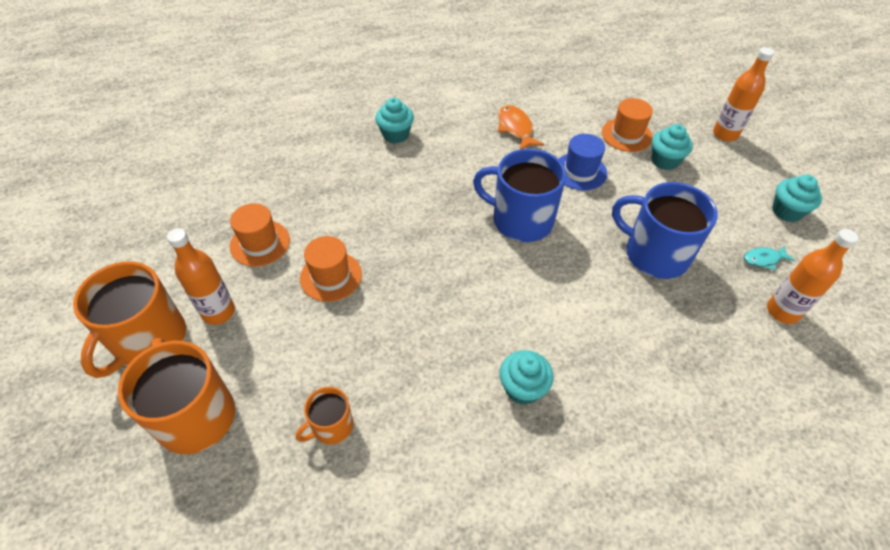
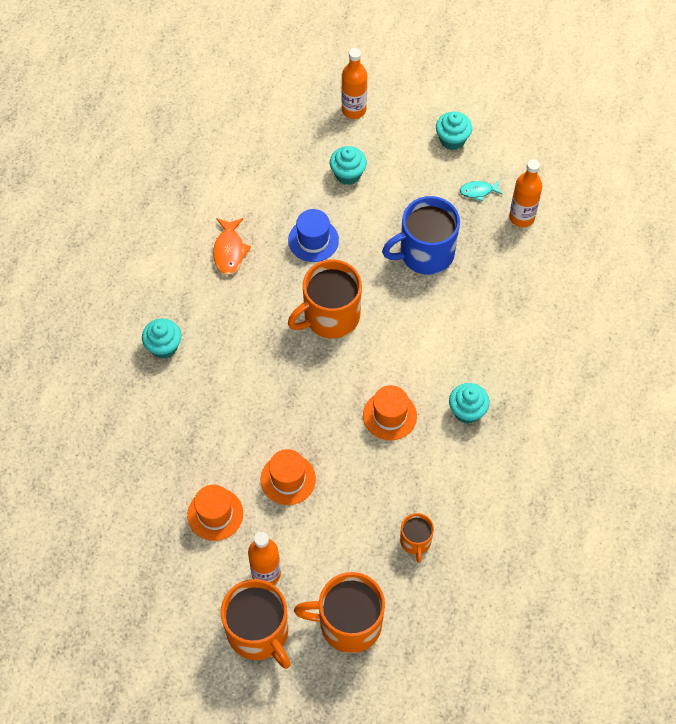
camera: 55 degrees left, 10 degrees up
(515, 128) = (229, 251): orange fish -> orange fish turned 105 degrees counterclockwise
(521, 220) = (330, 316): blue mug -> orange mug
(626, 135) = (300, 177): orange hat -> orange hat (389, 415)
(763, 259) = (478, 191): turquoise fish -> turquoise fish turned 60 degrees clockwise

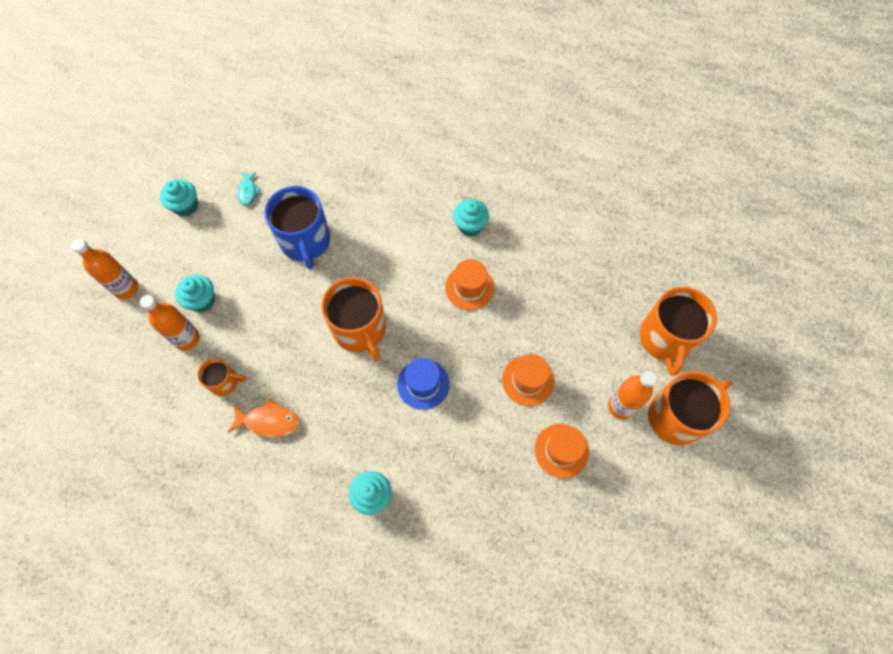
camera: 85 degrees left, 5 degrees up
(313, 240) = (272, 338): blue hat -> blue hat (423, 384)
(415, 541) = (590, 278): orange mug -> orange mug (225, 382)
(521, 217) = (283, 161): orange bottle -> orange bottle (187, 339)

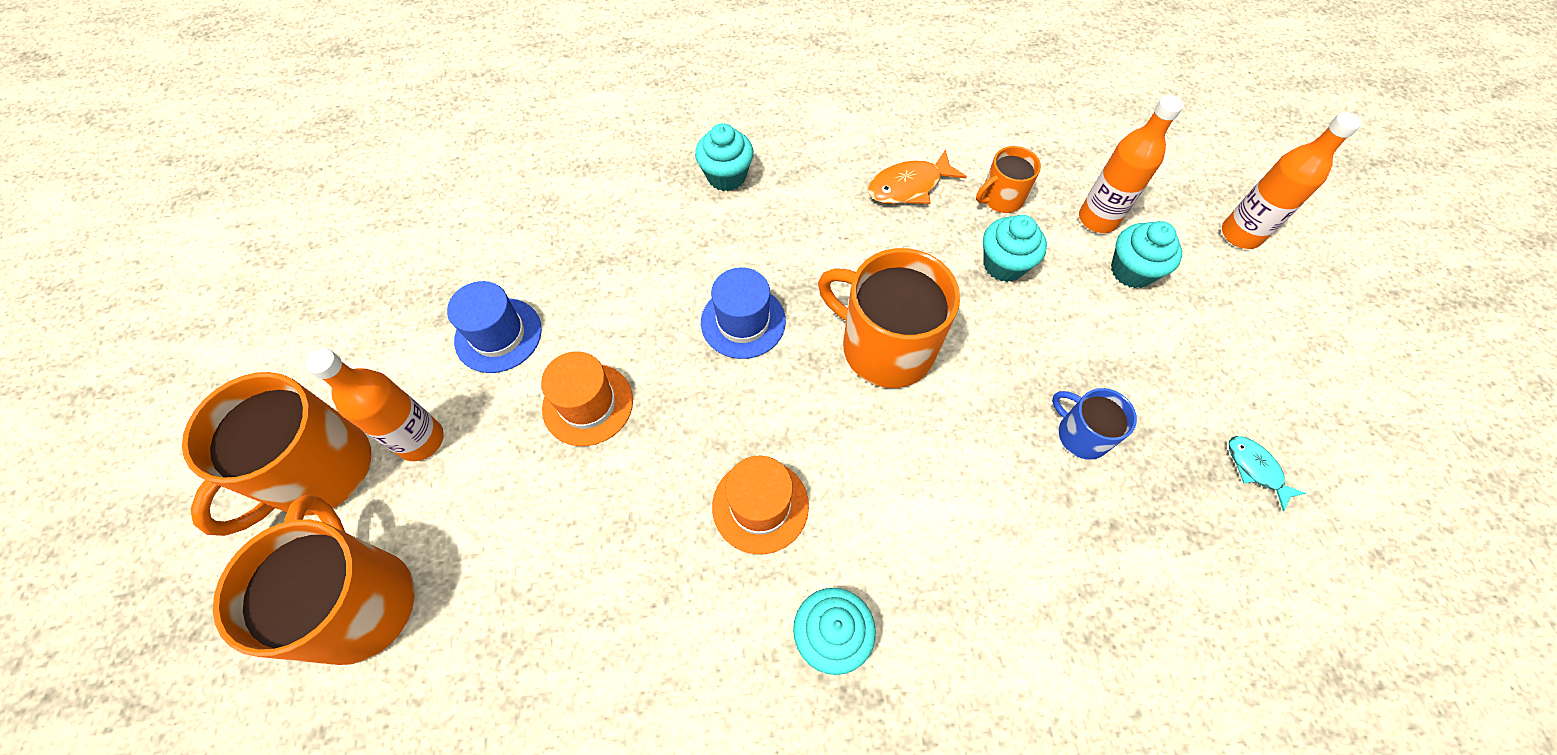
camera: 150 degrees right, 5 degrees down
(185, 206) = (1312, 387): turquoise cupcake -> turquoise cupcake (1004, 264)
(305, 241) = (1081, 434): blue mug -> blue mug, size x0.52
(561, 450) = (498, 335): orange hat -> blue hat

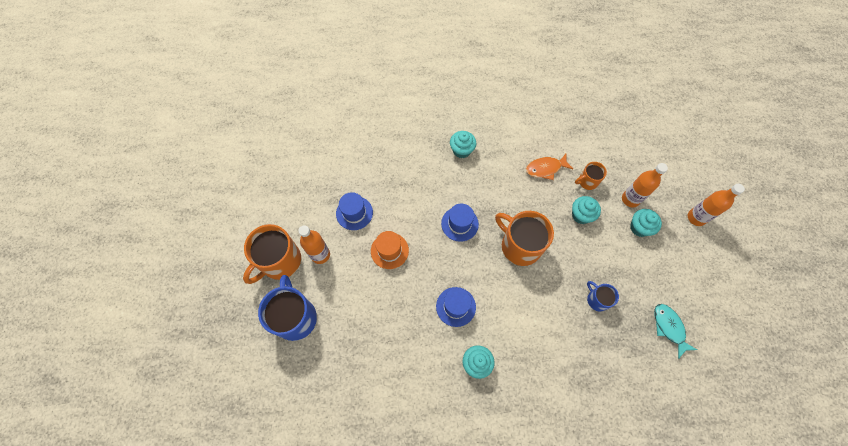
camera: 10 degrees right, 5 degrees up
(361, 602) = (295, 317): orange mug -> blue mug
(760, 506) = (456, 306): orange hat -> blue hat
(1255, 469) = (669, 327): turquoise fish -> turquoise fish, size x1.55

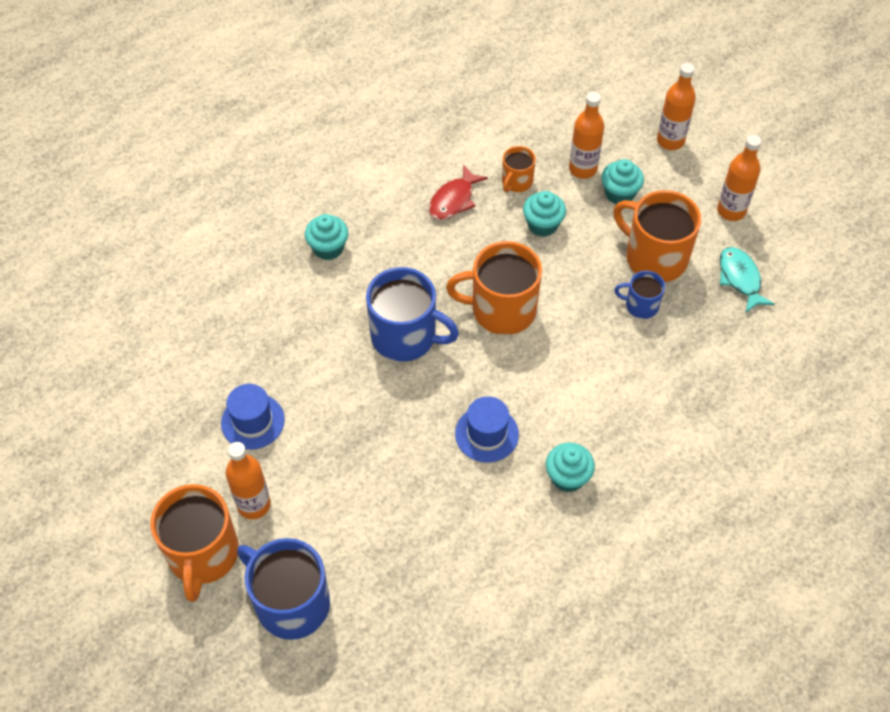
camera: 40 degrees left, 10 degrees down
(389, 250) = (343, 432): orange hat -> none
(459, 224) = (405, 336): blue hat -> blue mug
(545, 168) = (454, 200): orange fish -> red fish
(628, 278) = (655, 257): none -> orange mug
(669, 327) = (740, 278): turquoise fish -> turquoise fish turned 45 degrees clockwise
(698, 284) = (731, 211): none -> orange bottle

